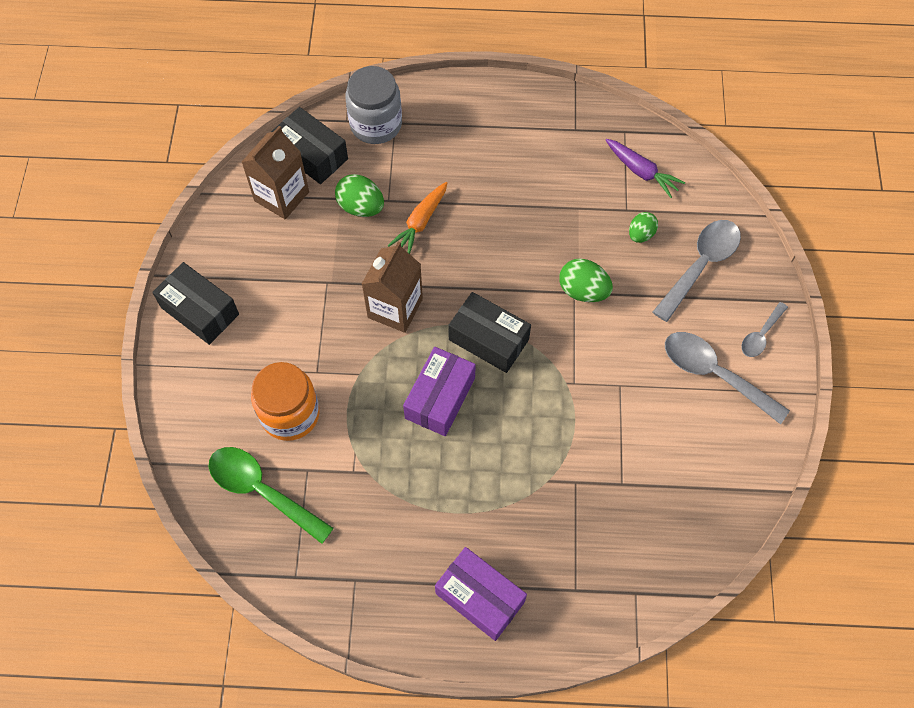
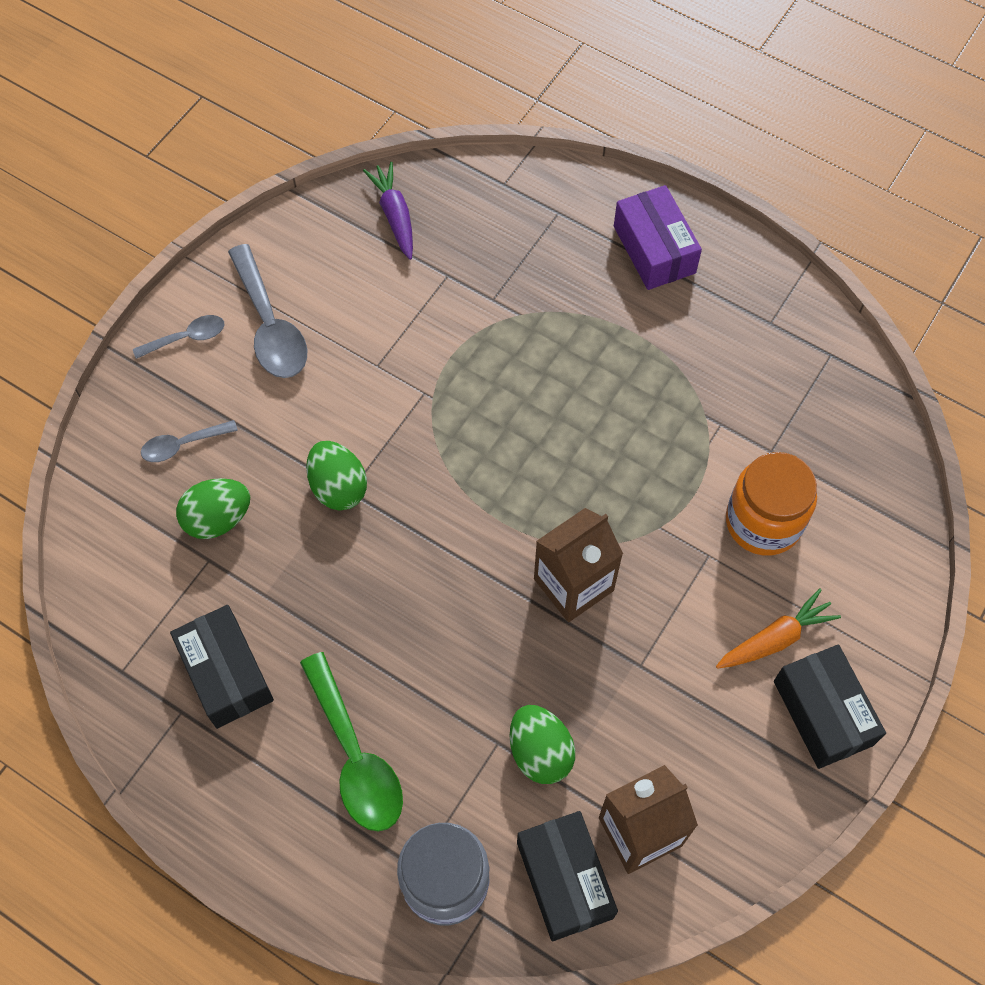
camera: 150 degrees left, 0 degrees up
(262, 491) = (831, 454): green spoon -> green spoon (355, 755)
(420, 223) = (475, 684): orange carrot -> orange carrot (776, 638)
(440, 398) = (582, 452): purple box -> none
(488, 339) = (486, 488): black box -> black box (226, 673)
(640, 234) = (218, 519): green egg -> green egg, size x1.52
(641, 172) = (149, 600): purple carrot -> purple carrot (394, 215)
(700, 266) = (183, 444): grey spoon -> grey spoon, size x0.55

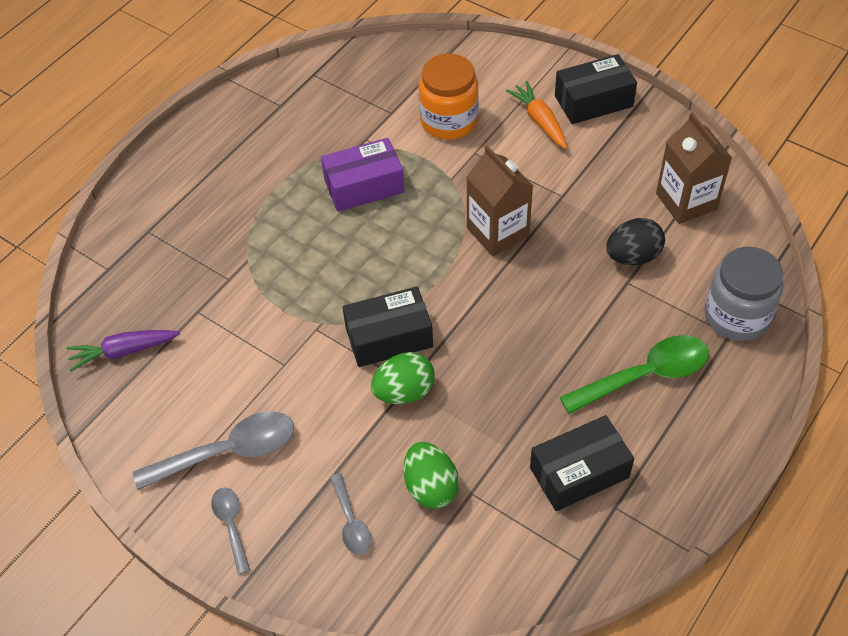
camera: 85 degrees left, 10 degrees down
(540, 752) = (633, 256): green egg -> black egg
(564, 880) = (726, 245): black box -> black box (389, 337)
(654, 249) = (199, 169): purple box -> purple box (364, 186)

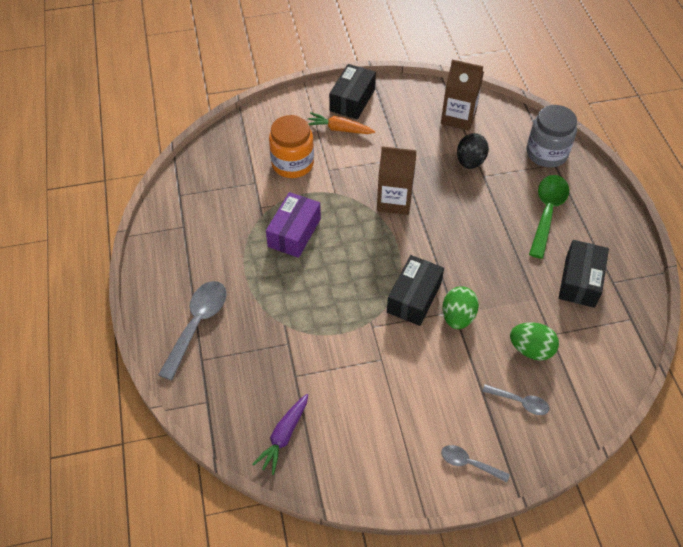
camera: 50 degrees left, 0 degrees up
(228, 452) = (416, 430): grey spoon -> grey spoon (197, 324)

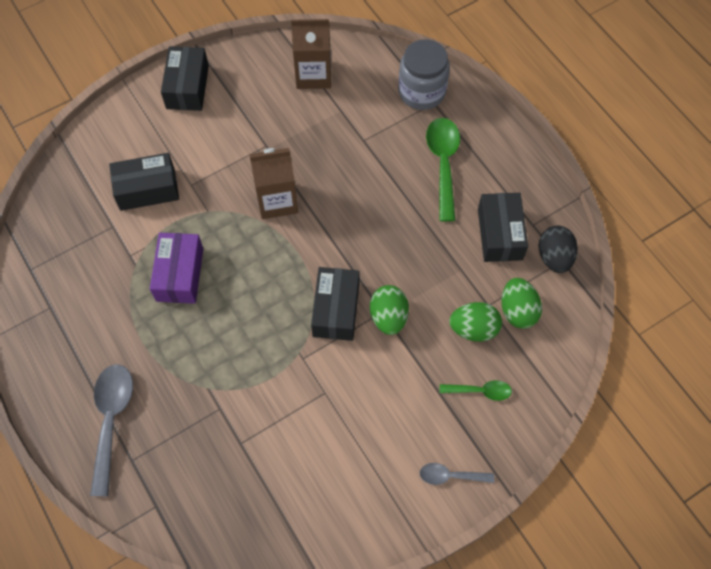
camera: 20 degrees left, 10 degrees up
(283, 436) = (252, 515): purple carrot -> none
(292, 164) = (147, 189): orange jar -> black box
(339, 129) = (185, 129): orange carrot -> none
(470, 162) = (343, 127): black egg -> black egg (554, 257)
(520, 402) = (480, 391): grey spoon -> green spoon
(576, 347) = (517, 311): none -> green egg

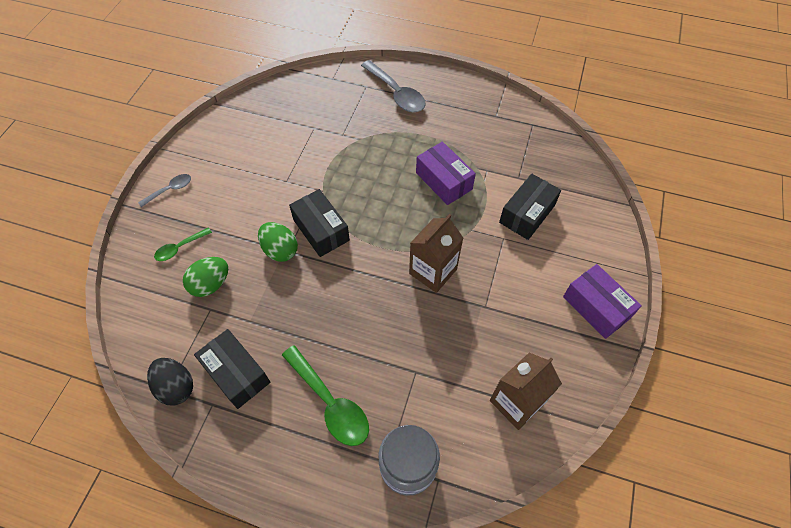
camera: 140 degrees right, 5 degrees down
(187, 87) = (596, 307): black box -> purple box
(517, 311) = (183, 320): green egg -> none

